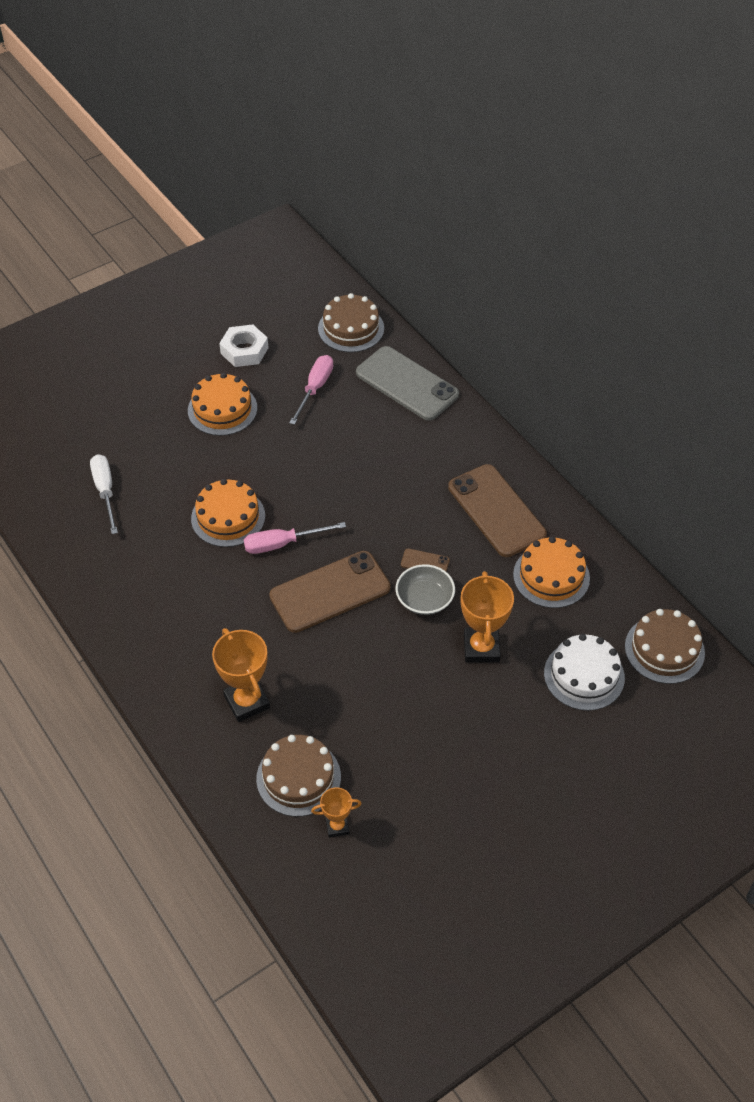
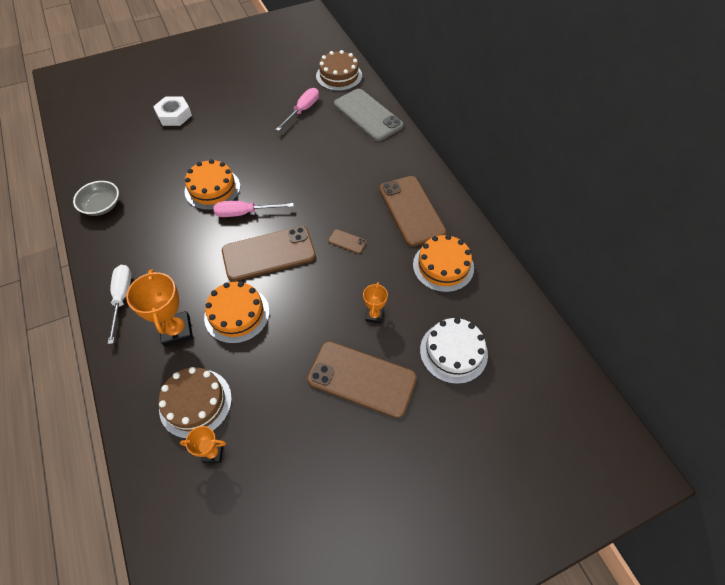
camera: 10 degrees right, 5 degrees up
(105, 491) = (134, 160): white screwdriver -> white screwdriver (122, 298)
(222, 409) = (234, 116): orange cake -> orange cake (237, 314)
(244, 350) = (262, 81): white nut -> white nut (174, 115)
(424, 599) = (339, 270): grey bowl -> grey bowl (102, 206)
(481, 648) = (374, 315): orange trophy -> orange trophy, size x0.56
(484, 721) = (361, 379): none -> brown phone
(664, 649) = (525, 340): brown cake -> none

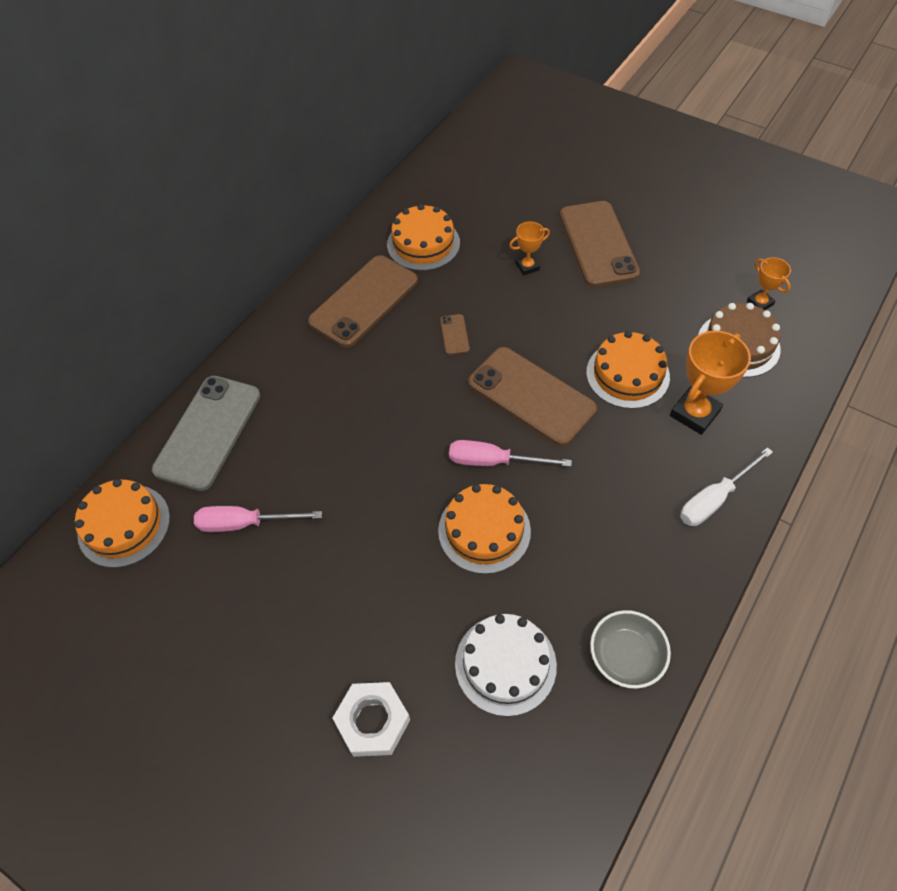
camera: 120 degrees left, 0 degrees up
(245, 213) = (493, 461): pink screwdriver -> pink screwdriver turned 135 degrees clockwise
(339, 76) = (124, 525): brown cake -> orange cake
(453, 352) = (515, 199): white cake -> white cake (505, 664)

